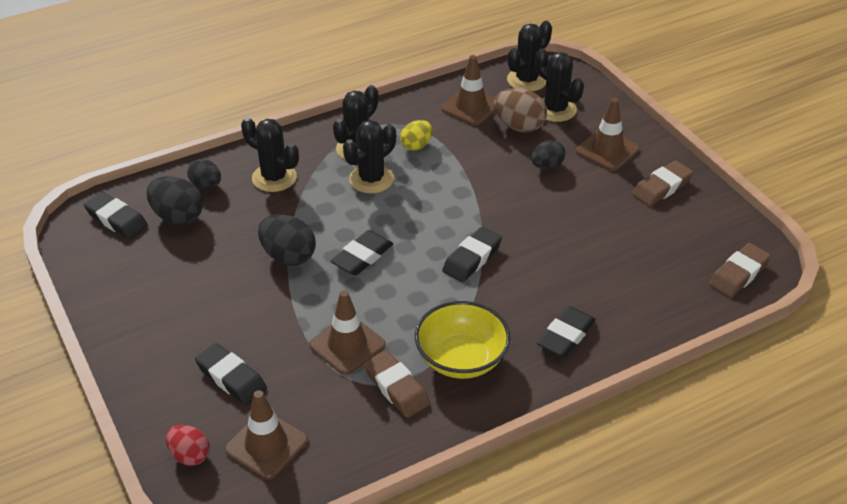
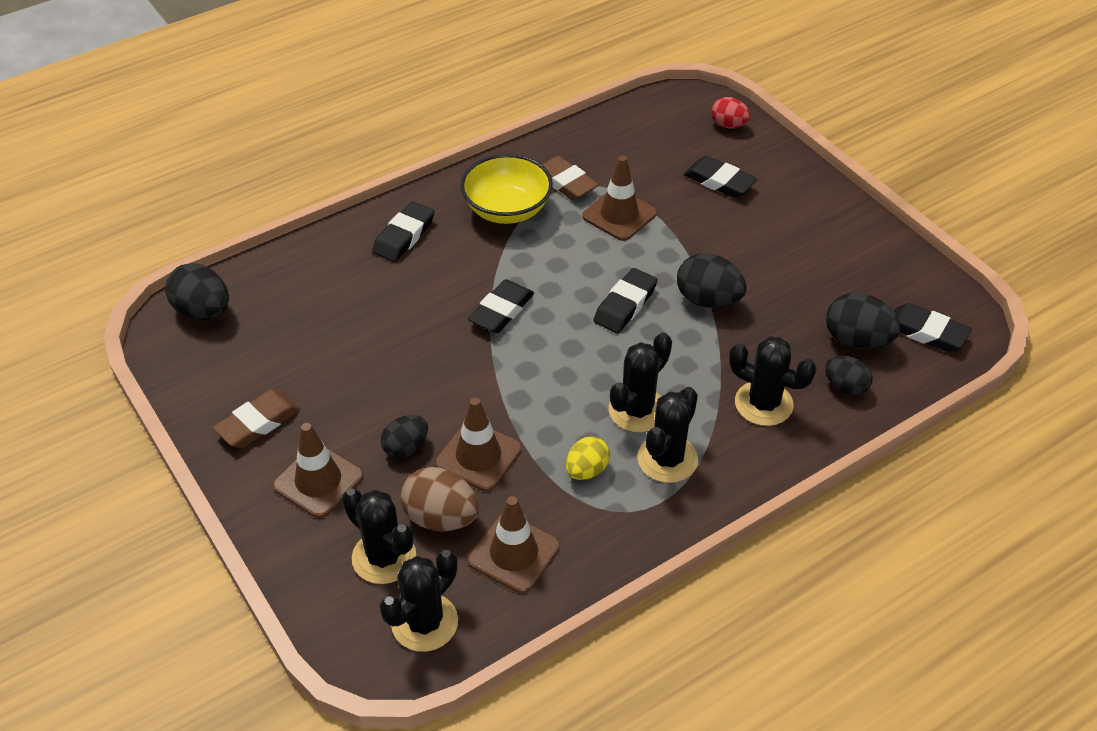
camera: 175 degrees right, 5 degrees up
(266, 445) = (668, 135): brown traffic cone -> brown traffic cone (478, 456)
(739, 274) = (203, 311): brown eraser -> black egg

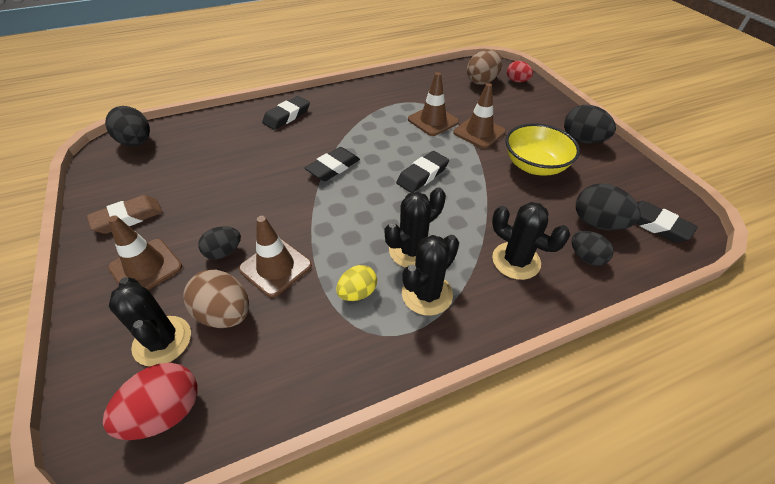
camera: 10 degrees right, 0 degrees up
(424, 622) = (165, 412): black cactus -> red egg
(507, 209) = (359, 109): yellow bowl -> yellow bowl (535, 166)
(514, 553) = (271, 357): brown traffic cone -> brown traffic cone (479, 132)
(565, 183) = (402, 99): brown eraser -> none
(676, 132) = (482, 81): none -> brown egg
(708, 300) = (484, 180): black egg -> black egg (582, 140)
(719, 181) = (505, 110): black eraser -> none

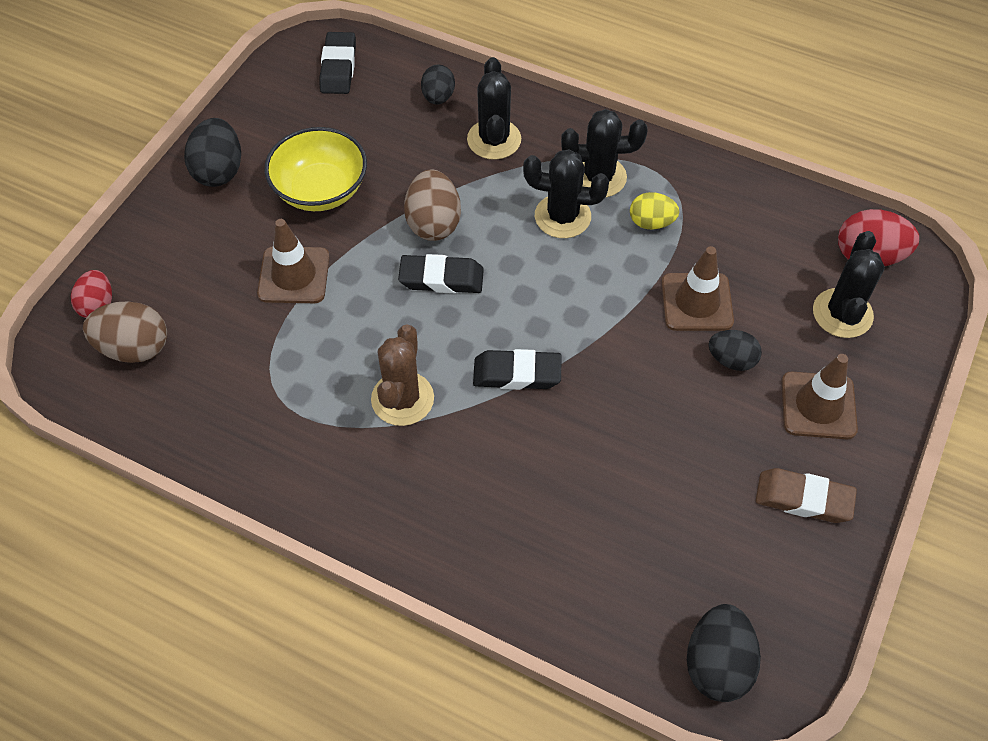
camera: 130 degrees left, 10 degrees up
(224, 314) = (775, 295): brown egg -> brown egg (433, 223)
(287, 116) = (468, 527): black eraser -> none
(368, 129) = (402, 399): none -> brown cactus
(433, 121) = (311, 340): brown traffic cone -> none
(597, 223) = (378, 106): black egg -> none

